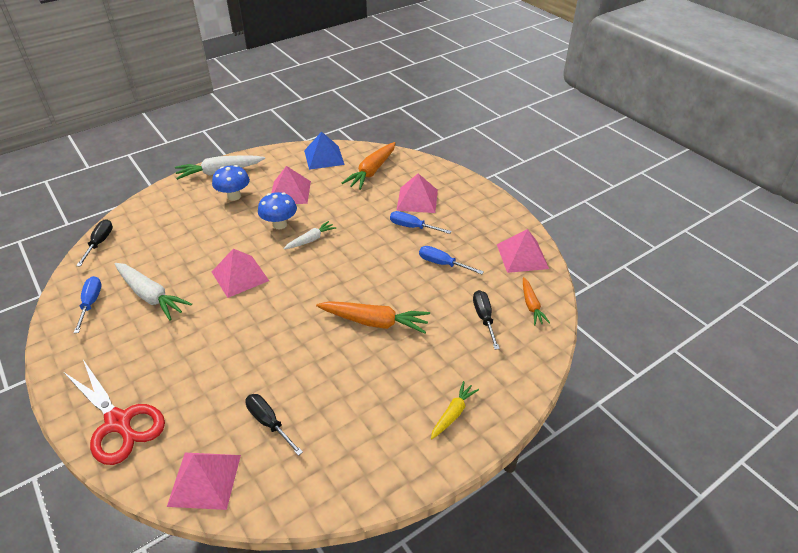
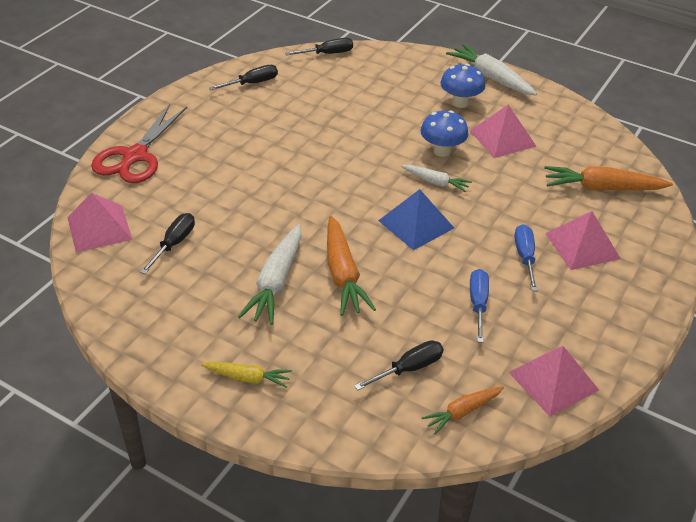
camera: 65 degrees right, 0 degrees up
(91, 303) = (252, 83): blue screwdriver -> black screwdriver
(151, 296) = (282, 111): white carrot -> white carrot (276, 282)
(240, 276) = (345, 154): pink pyramid -> none
(324, 157) = (591, 140): blue pyramid -> blue pyramid (416, 224)

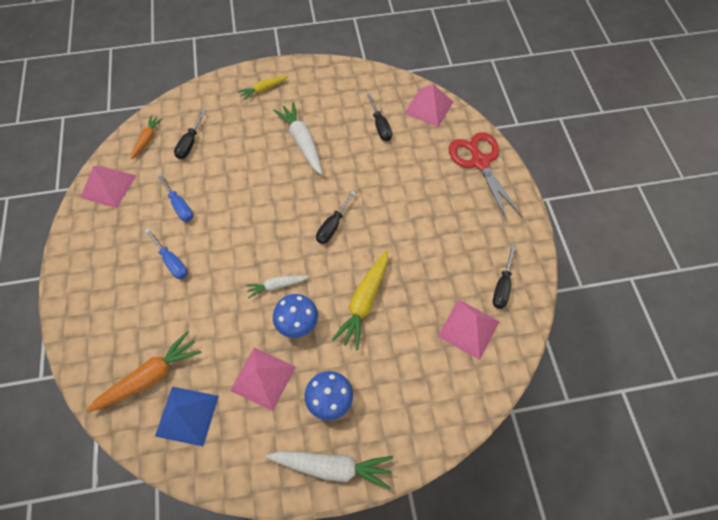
camera: 140 degrees right, 20 degrees up
(328, 54) = (494, 377): black screwdriver -> black screwdriver (332, 226)
(343, 274) = (271, 171): orange carrot -> none
(371, 133) = (364, 302): none -> yellow carrot
(416, 224) = (260, 238): blue pyramid -> blue pyramid (187, 415)
(582, 246) = (137, 300): pink pyramid -> pink pyramid (468, 329)

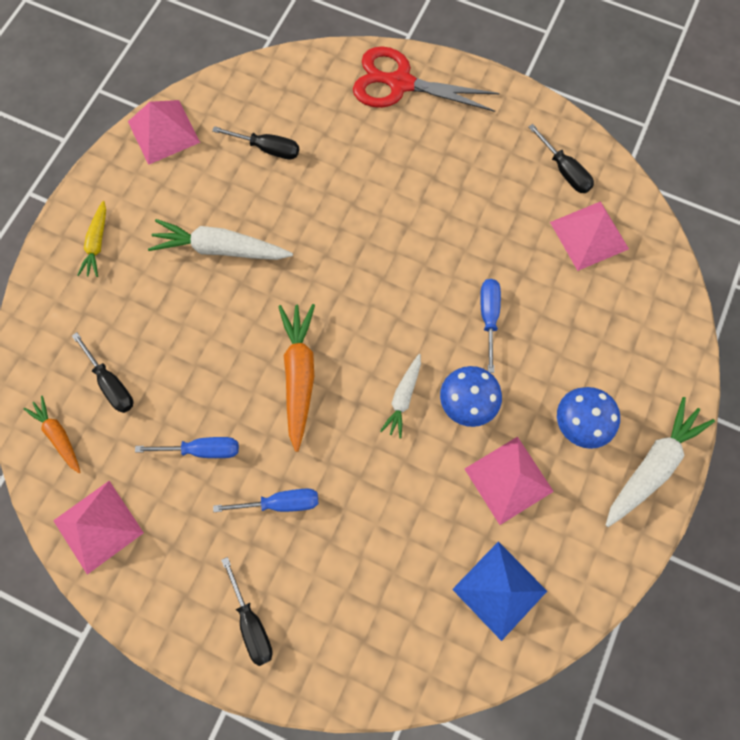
camera: 55 degrees left, 10 degrees up
(150, 377) = (423, 609): orange carrot -> orange carrot (299, 375)
(332, 226) = (368, 289): black screwdriver -> black screwdriver (252, 623)
(364, 302) = (488, 317): yellow carrot -> blue screwdriver
(428, 107) = (283, 81): pink pyramid -> pink pyramid (163, 132)

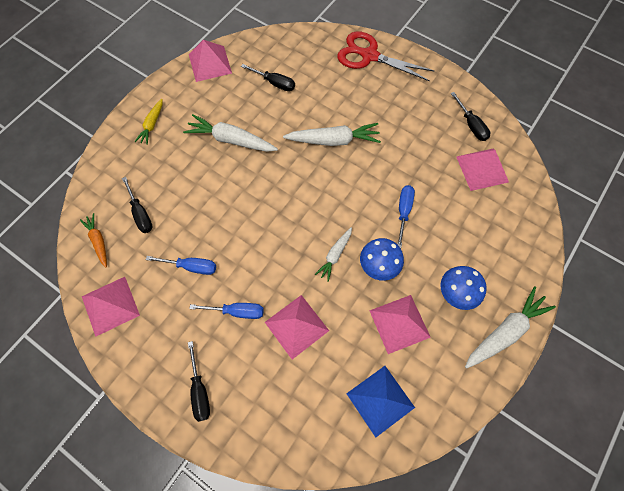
camera: 10 degrees right, 5 degrees down
(299, 375) = (267, 229): orange carrot -> none
(368, 509) = (296, 326): none -> pink pyramid
(371, 226) = (333, 140): none -> white carrot

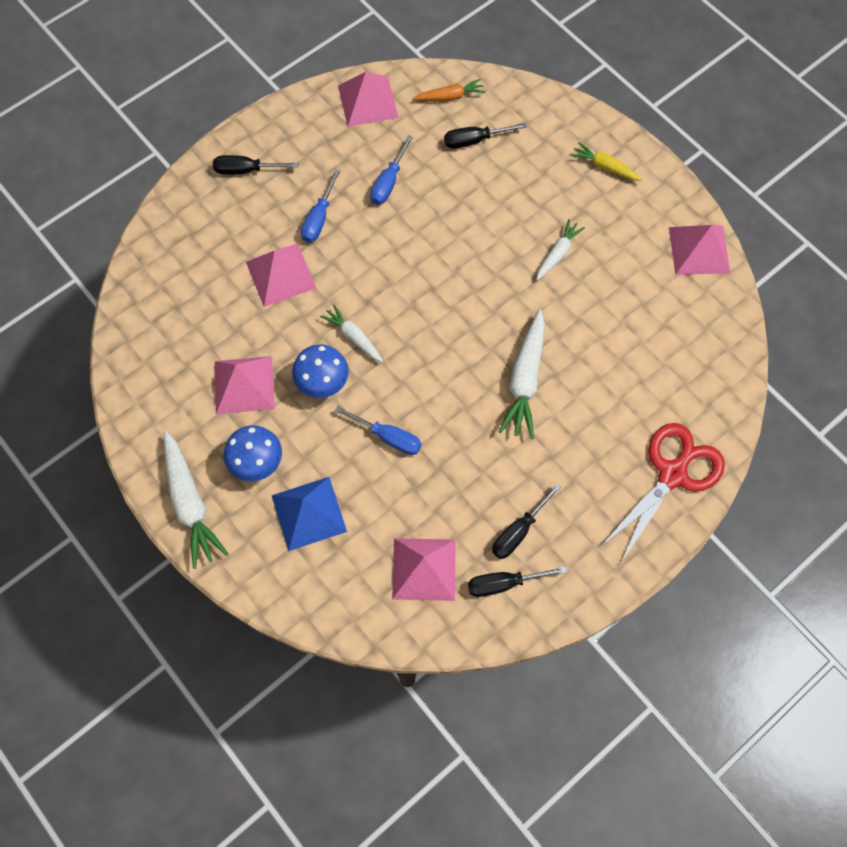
camera: 105 degrees right, 0 degrees up
(231, 140) = (558, 253): white carrot -> white carrot, size x0.59
(275, 83) = (644, 327): black screwdriver -> black screwdriver (518, 532)
(380, 400) = (169, 338): blue pyramid -> blue pyramid (309, 513)

